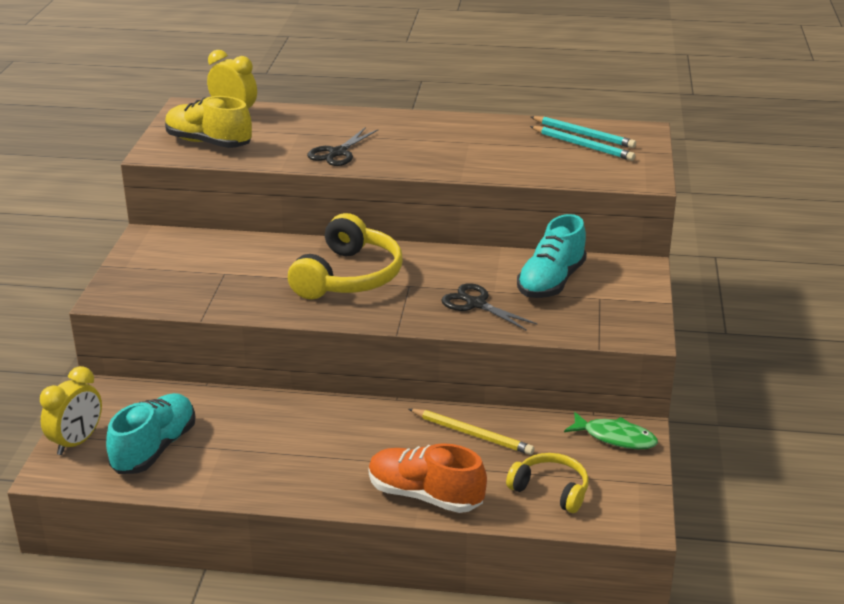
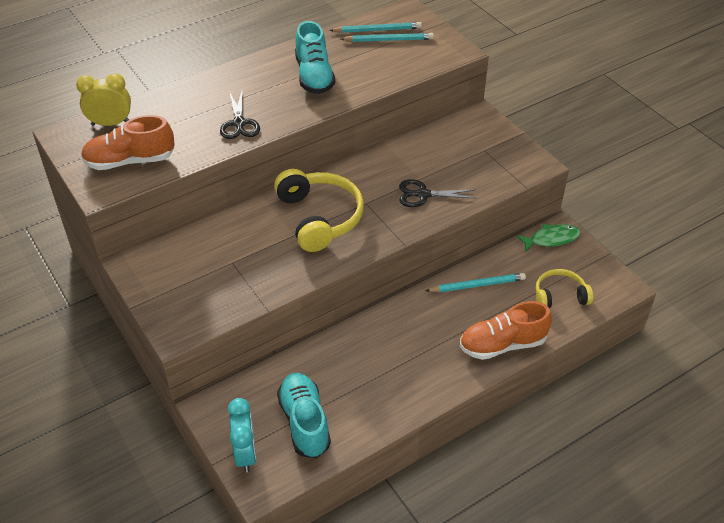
camera: 40 degrees left, 15 degrees up
(77, 442) = (245, 454): yellow clock -> turquoise clock
(208, 143) = (130, 161): yellow shoe -> orange shoe
(472, 434) = (477, 285): yellow pencil -> turquoise pencil
(551, 282) = (444, 153): turquoise shoe -> turquoise shoe (314, 76)

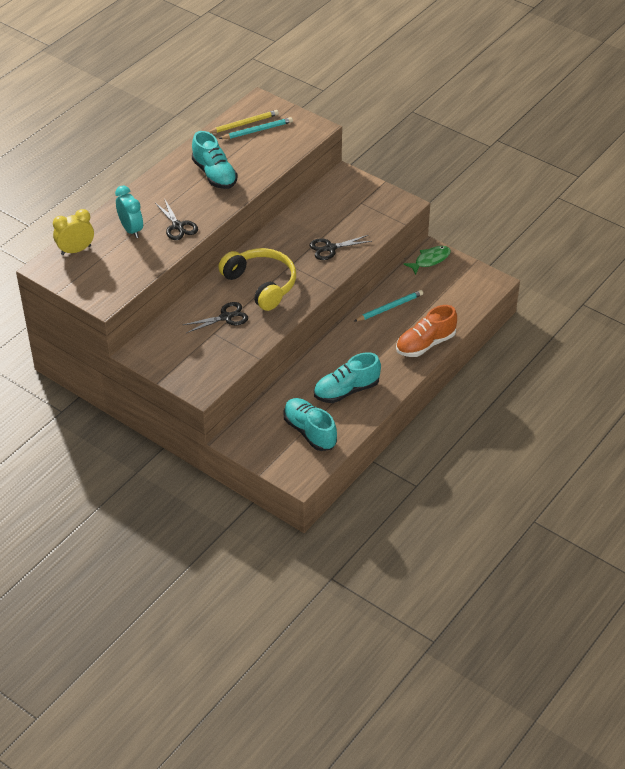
camera: 20 degrees left, 0 degrees up
(130, 161) = (111, 275): orange shoe -> none
(245, 454) = (279, 462): turquoise clock -> turquoise clock (131, 230)
(257, 247) = (226, 317): none -> black scissors
(376, 379) = (346, 390): none -> turquoise shoe
(377, 30) = (244, 124): turquoise pencil -> yellow pencil
(560, 296) = (452, 300): yellow headphones -> none

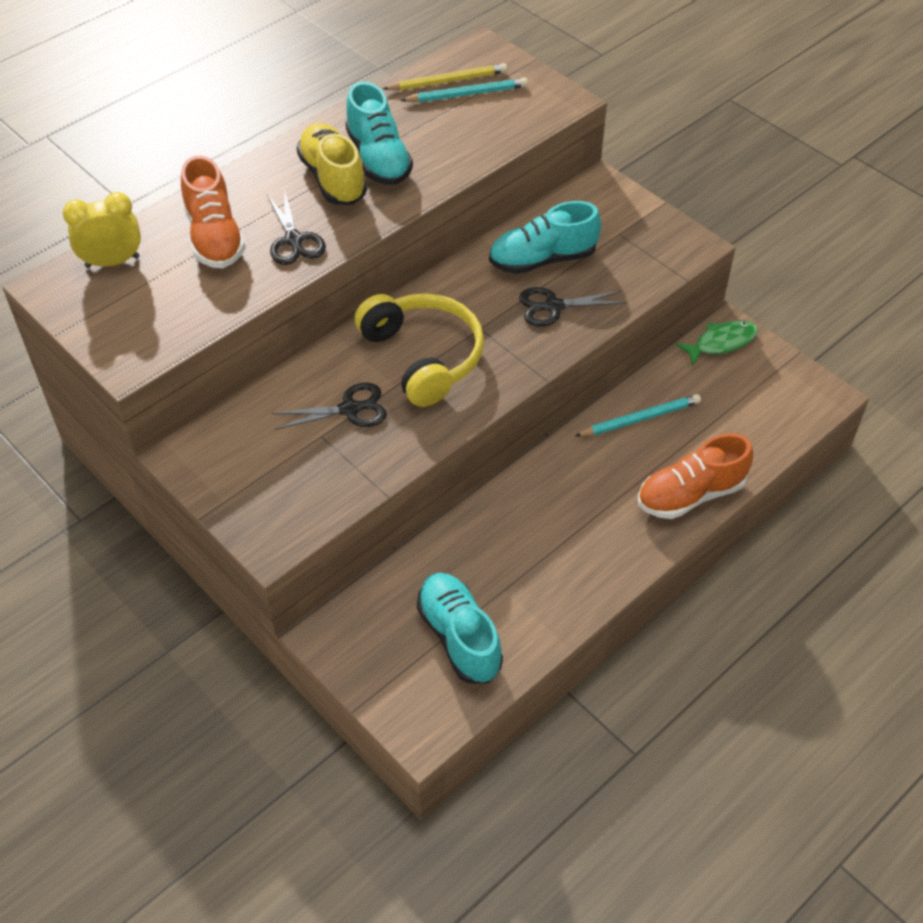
camera: 10 degrees right, 5 degrees up
(131, 230) = (215, 237): turquoise clock -> orange shoe
(190, 189) = (333, 179): none -> yellow shoe
(346, 390) = (539, 565): turquoise shoe -> turquoise shoe (542, 259)

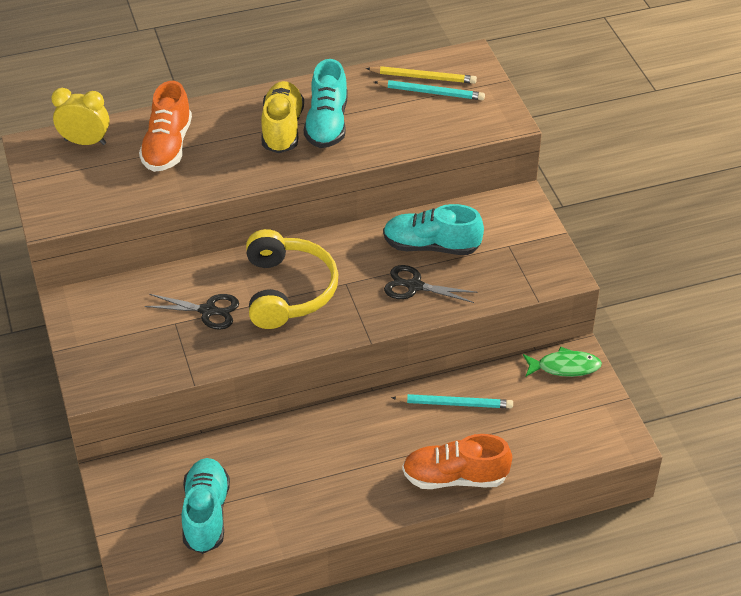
camera: 25 degrees right, 5 degrees down
(294, 240) = (222, 167): black scissors -> none

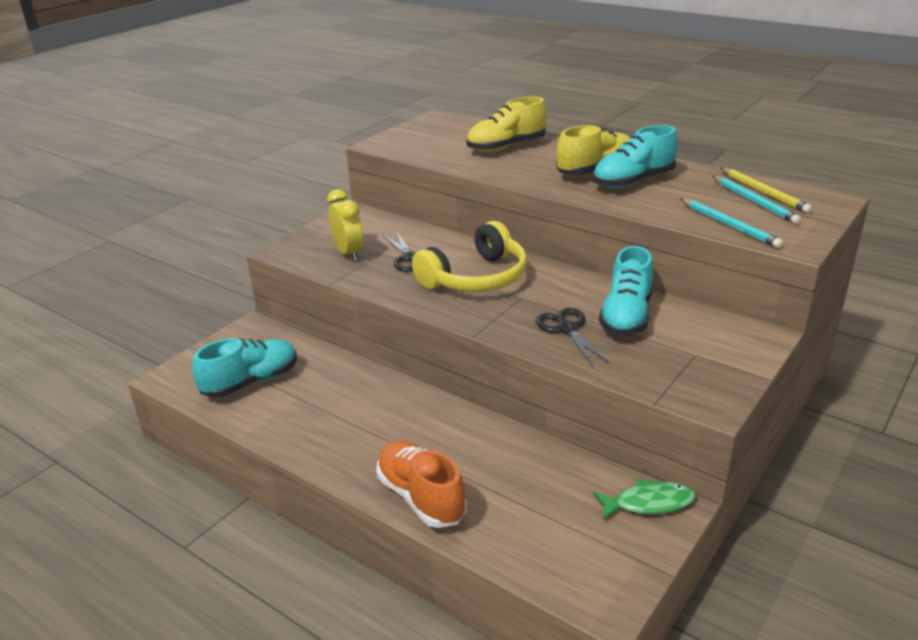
camera: 55 degrees right, 15 degrees down
(85, 142) = (466, 126): yellow clock -> yellow clock (349, 253)
(167, 146) = (506, 147): orange shoe -> yellow shoe
(431, 246) = (626, 316): turquoise shoe -> turquoise shoe turned 135 degrees counterclockwise
(454, 403) = (510, 453): turquoise pencil -> turquoise pencil (729, 225)
(564, 367) = (648, 503): green fish -> green fish turned 60 degrees counterclockwise

